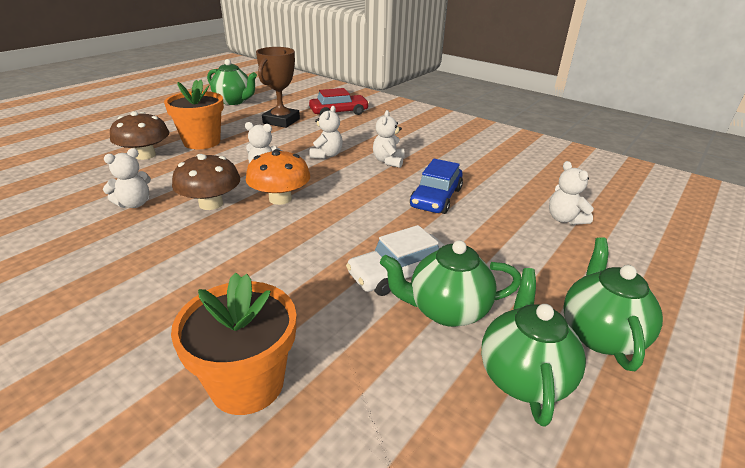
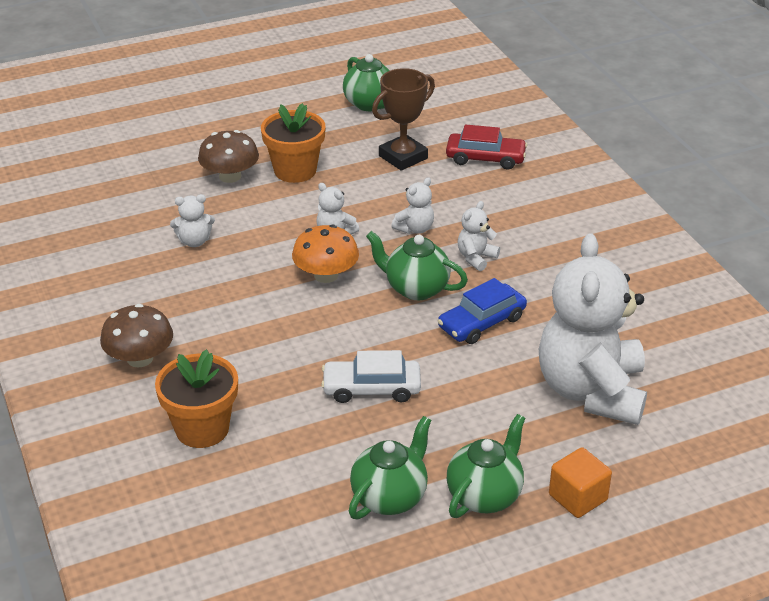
camera: 30 degrees right, 5 degrees up
(211, 204) = (259, 262): brown mushroom -> brown mushroom (140, 358)
(446, 310) = (381, 433): green teapot -> green teapot (416, 288)
(564, 219) = (591, 391): white teddy bear -> white teddy bear, size x2.49
(666, 303) = (578, 497): none -> orange cube

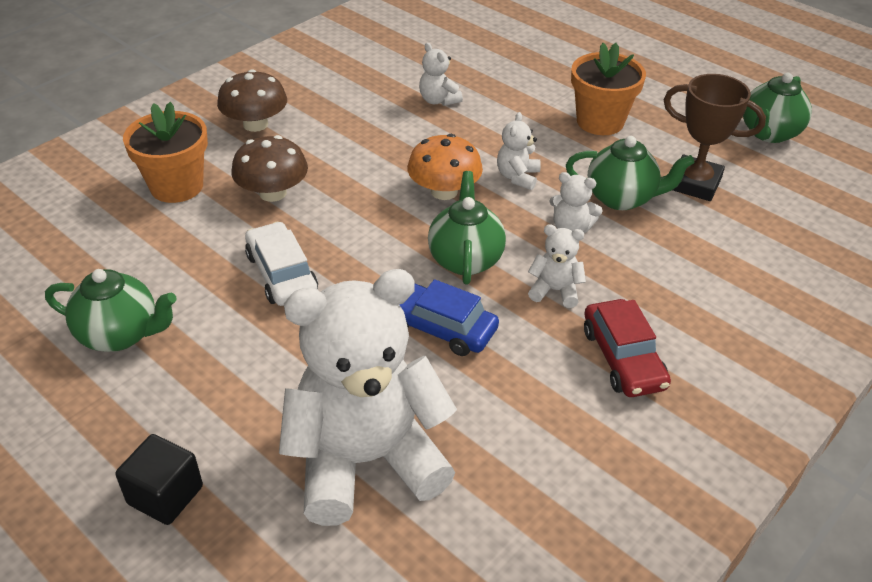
camera: 65 degrees right, 5 degrees up
(230, 176) = (554, 88): brown mushroom -> brown mushroom (273, 193)
(485, 158) = (757, 246): red car -> red car (623, 358)
(485, 495) = (144, 409): green teapot -> green teapot (621, 198)
(578, 497) = (165, 495): orange cube -> black cube

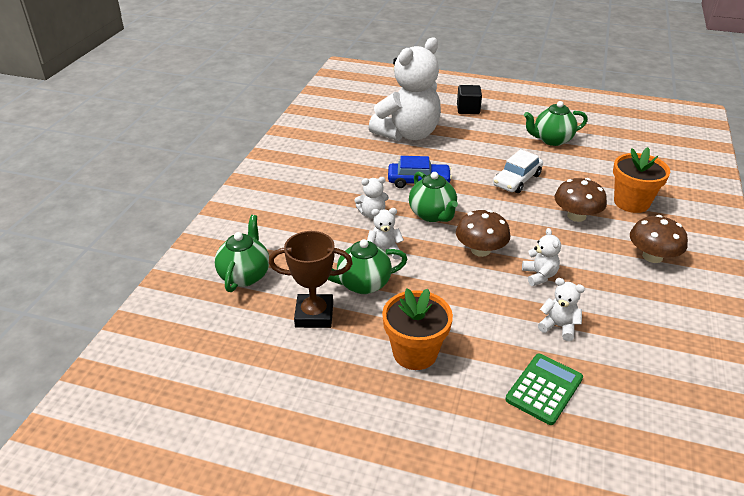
camera: 155 degrees right, 5 degrees down
(282, 274) = (517, 180): white car -> white car turned 90 degrees clockwise
(444, 191) = (480, 250): orange mushroom -> brown mushroom
(501, 68) = (544, 389): none -> green calculator
(517, 177) = (442, 276): white teddy bear -> white teddy bear (539, 275)
(623, 358) = (320, 194): red car -> none
(769, 133) = (261, 395): green teapot -> green teapot (245, 275)

